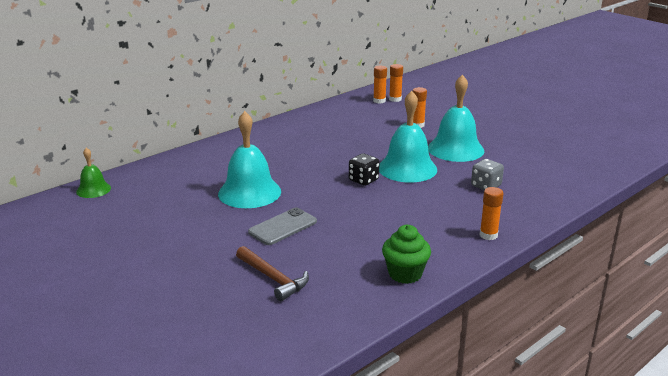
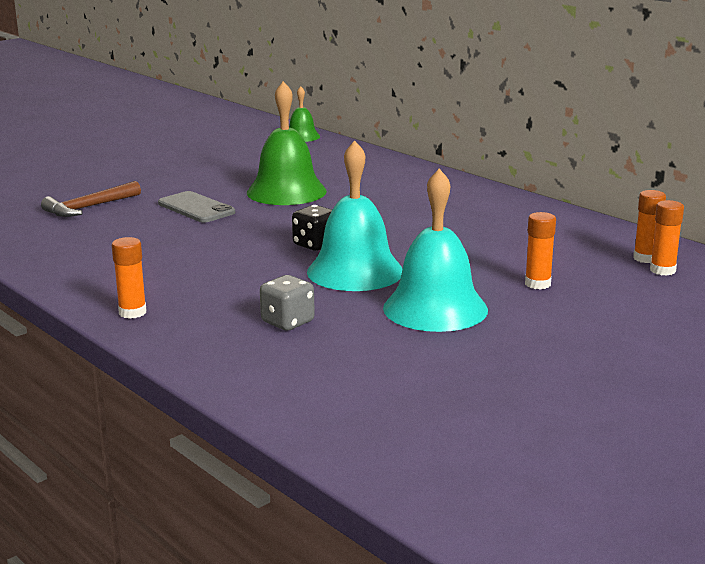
camera: 90 degrees right, 5 degrees down
(249, 192) = (286, 191): turquoise bell -> green bell
(405, 274) = (63, 262): green cupcake -> none

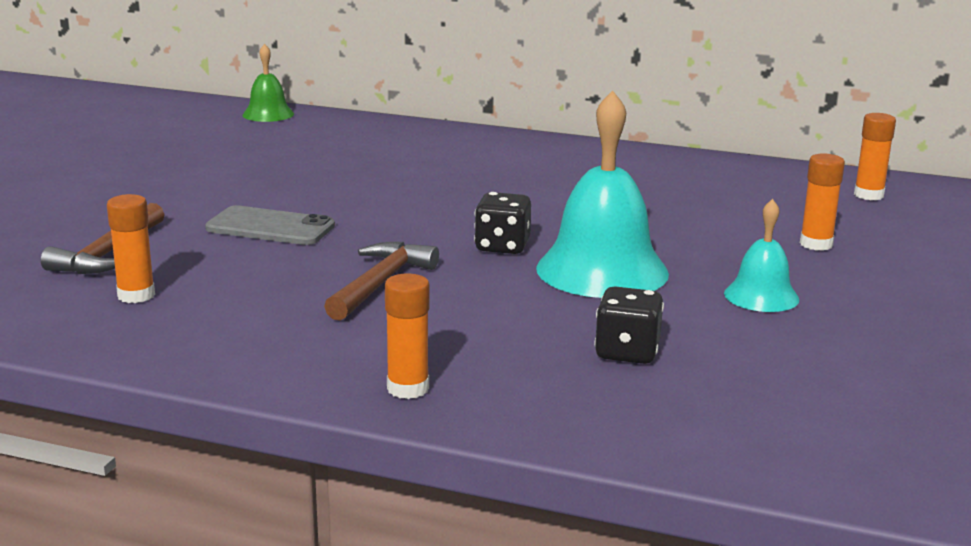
camera: 30 degrees left, 0 degrees up
(207, 252) = (380, 283): none -> brown hammer
(286, 191) = (358, 186): green bell -> none
(287, 322) = (627, 352): grey dice -> black dice
(435, 308) = (761, 296): turquoise bell -> turquoise bell, size x0.54
(662, 270) = (904, 205): orange glue stick -> orange glue stick (136, 295)

